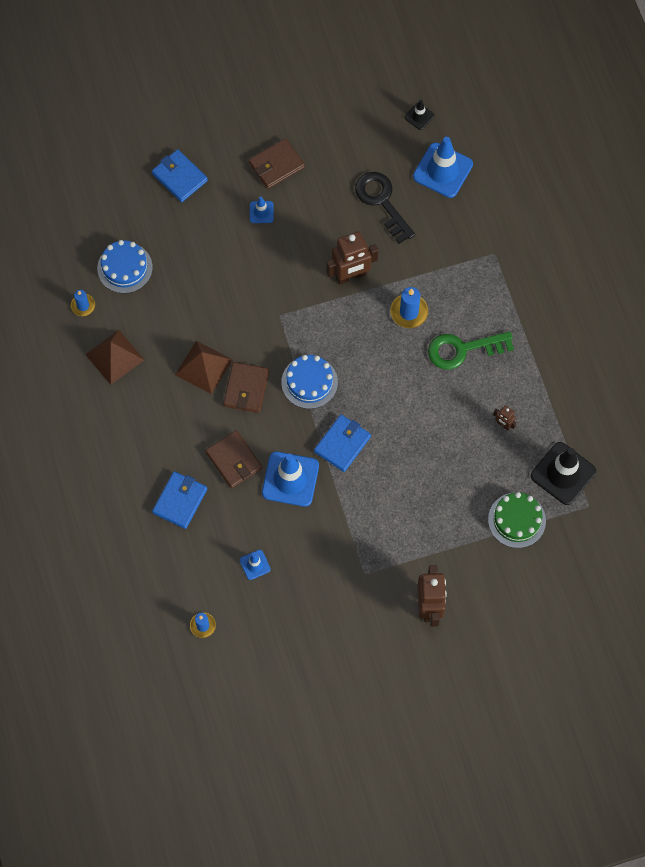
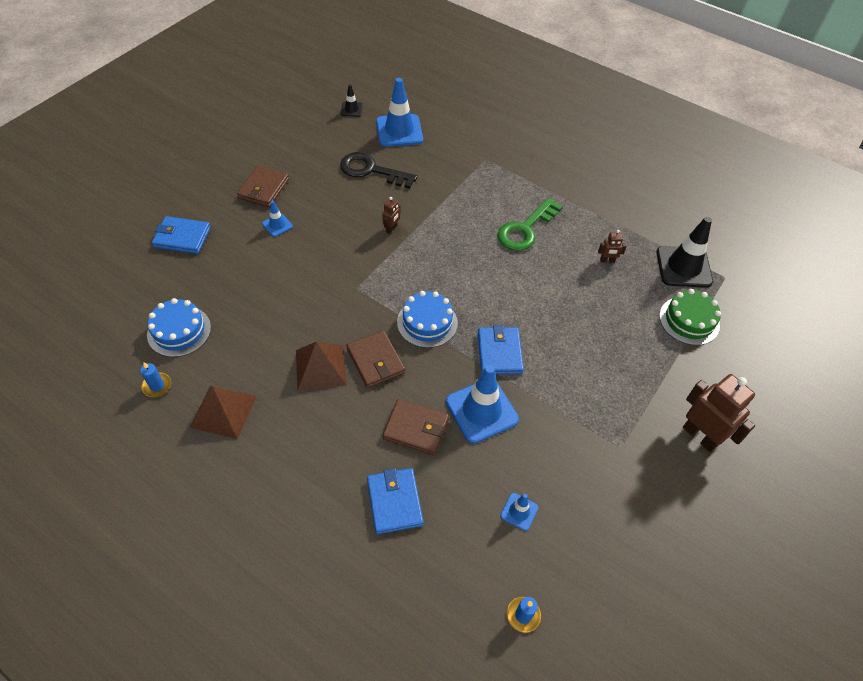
camera: 40 degrees left, 15 degrees down
(351, 276) = (391, 229): brown robot -> brown robot, size x0.47
(409, 312) = (460, 228): blue candle -> none

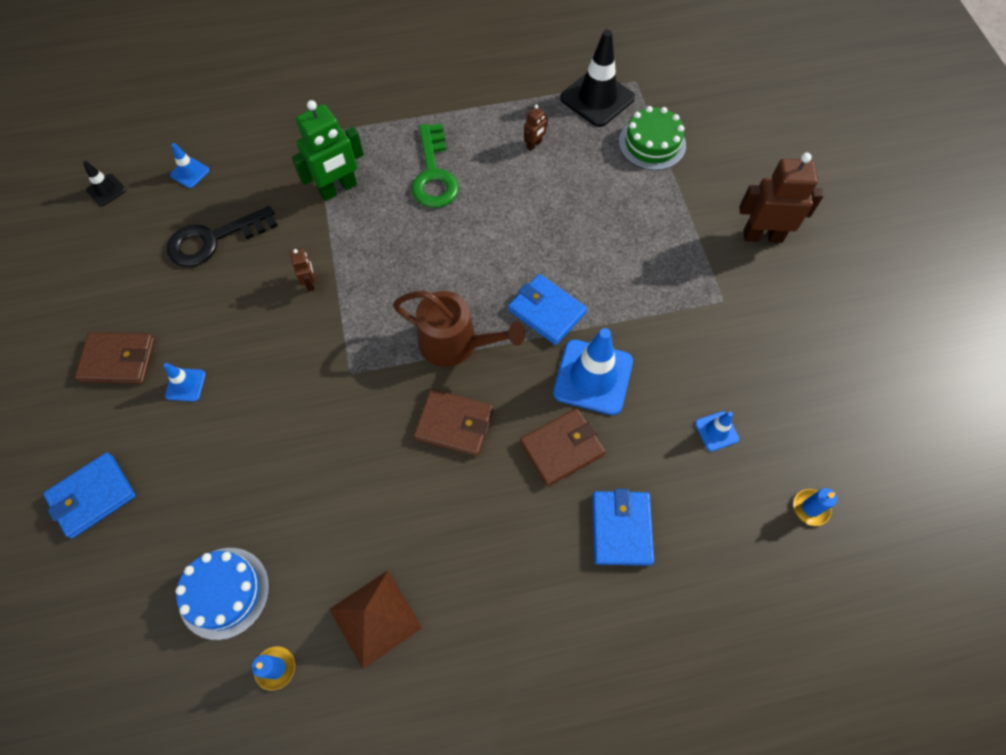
camera: 45 degrees left, 10 degrees up
(264, 189) = (118, 360): brown wallet -> brown wallet turned 60 degrees counterclockwise
(321, 367) = (413, 481): brown pyramid -> none
(394, 502) = (621, 529): blue wallet -> blue wallet turned 60 degrees clockwise
(399, 131) = (190, 173): blue traffic cone -> blue traffic cone, size x0.49
(427, 322) = (455, 343): blue cake -> brown watering can
(463, 196) = (338, 189): none -> green robot

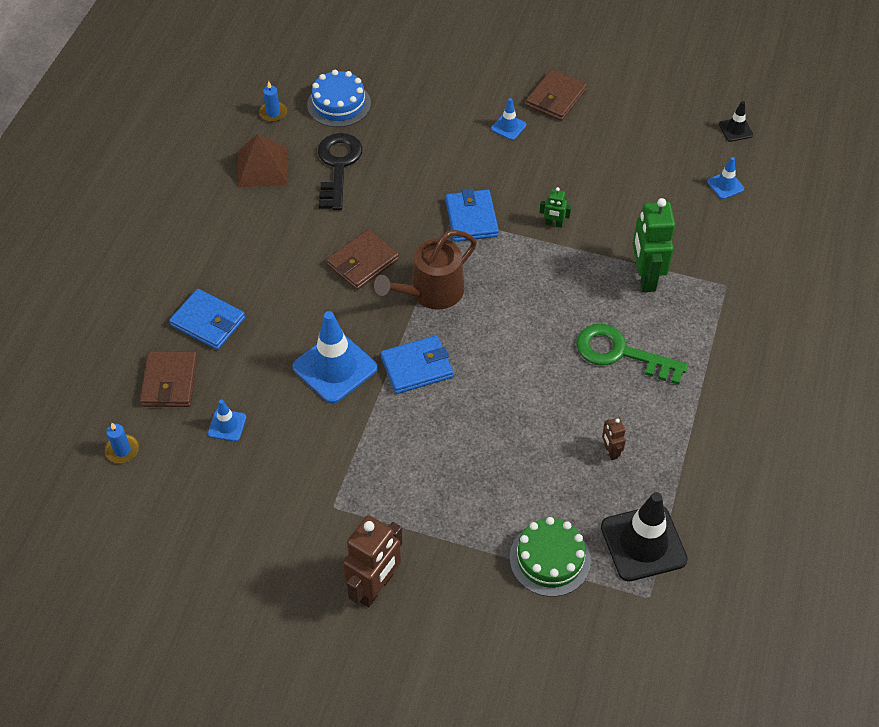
camera: 120 degrees right, 10 degrees down
(92, 496) = (454, 62): blue wallet -> blue wallet (471, 218)
(213, 240) = (638, 179): black key -> black key (338, 166)
(310, 283) = (553, 224): brown robot -> green robot
(562, 448) = (293, 317): brown wallet -> brown wallet (170, 381)

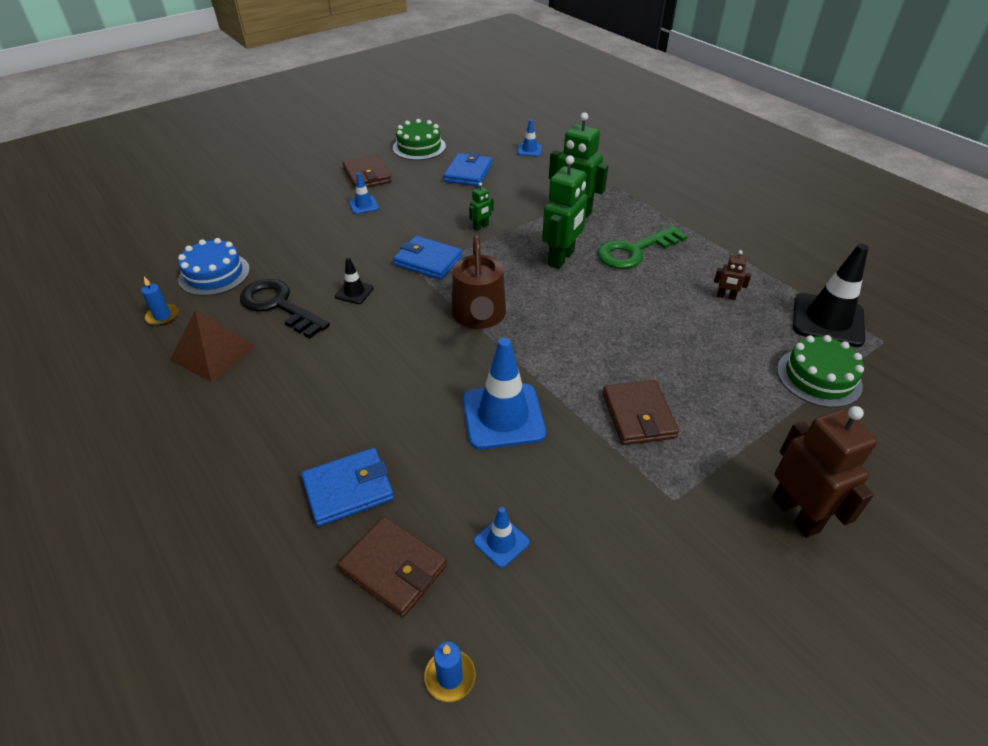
camera: 55 degrees left, 10 degrees down
(363, 262) = (402, 340): brown wallet -> brown wallet (638, 415)
(417, 367) = (552, 362): blue wallet -> blue wallet (468, 173)
(559, 305) = (561, 258): none -> green robot
(642, 101) = (419, 147): none -> green cake
(735, 129) = (488, 128): black traffic cone -> black traffic cone (354, 292)

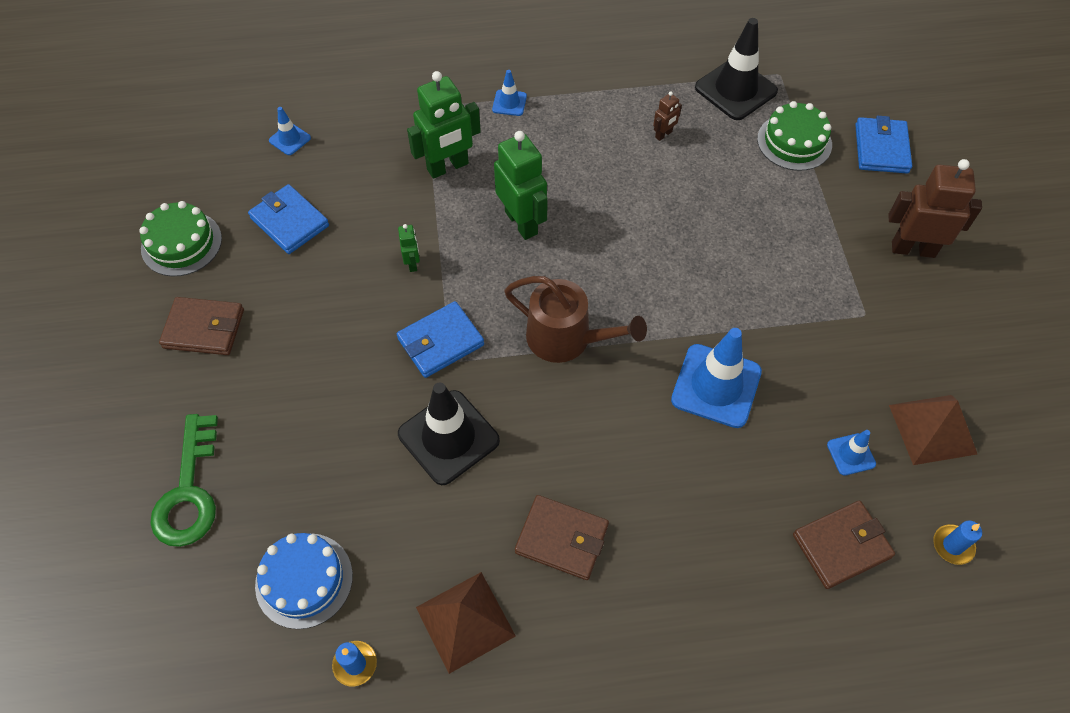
camera: 60 degrees left, 15 degrees up
(278, 306) = (421, 524): black key -> none
(348, 489) = (739, 550): blue wallet -> blue wallet (881, 148)
(354, 292) = (448, 437): black traffic cone -> black traffic cone, size x2.05
(363, 205) = (274, 360): blue traffic cone -> blue traffic cone (509, 103)
(582, 608) = (932, 429): none -> brown pyramid
(634, 251) = (552, 158): green key -> green key (189, 491)
(638, 415) = (769, 286): brown wallet -> brown wallet (562, 539)

